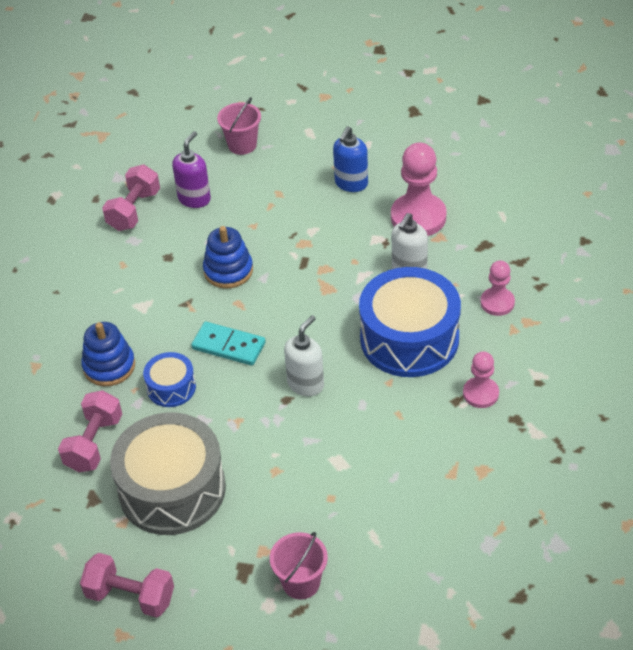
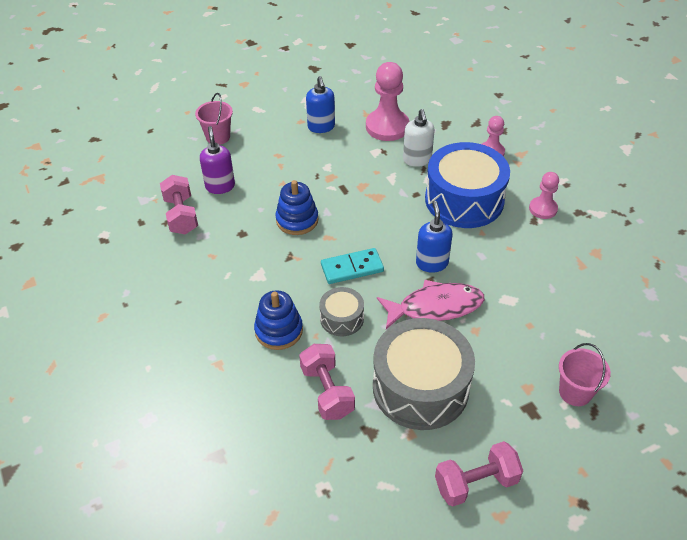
camera: 40 degrees left, 0 degrees up
(171, 387) = (342, 318): blue drum -> grey drum
(263, 427) = (435, 307): none -> pink fish
(306, 384) = (432, 263): white soap dispenser -> blue soap dispenser

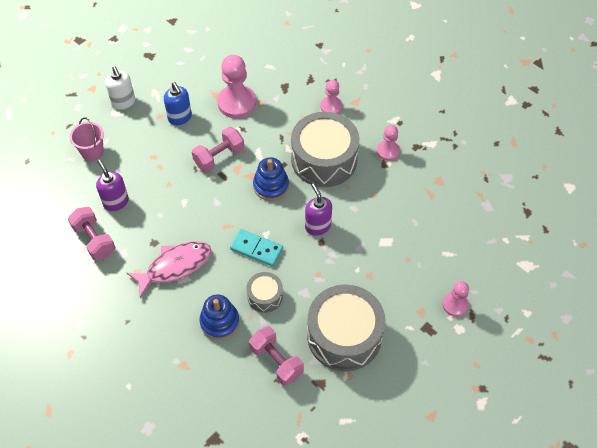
camera: 20 degrees left, 10 degrees up
(297, 220) = (195, 217): blue stacking toy -> blue stacking toy (271, 186)
(352, 268) = (256, 249): turquoise domino -> turquoise domino turned 60 degrees clockwise
(417, 160) = (273, 130): white soap dispenser -> white soap dispenser (123, 102)
(432, 263) = (317, 226): blue soap dispenser -> purple soap dispenser
(435, 307) = (333, 264): pink fish -> pink fish (175, 266)
(464, 200) = (324, 159): blue drum -> grey drum
(476, 483) = (407, 397): pink dumbbell -> pink dumbbell (219, 157)
(575, 392) = (455, 305): pink bucket -> pink pawn

